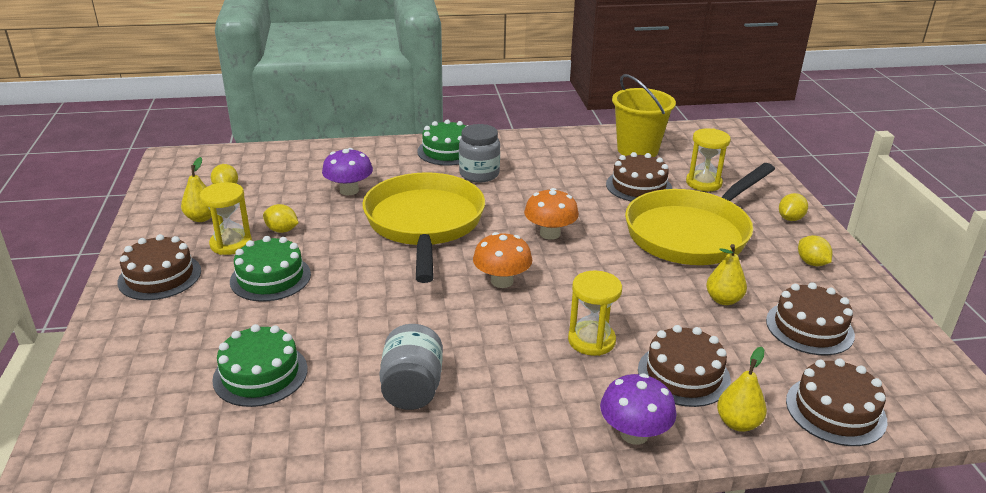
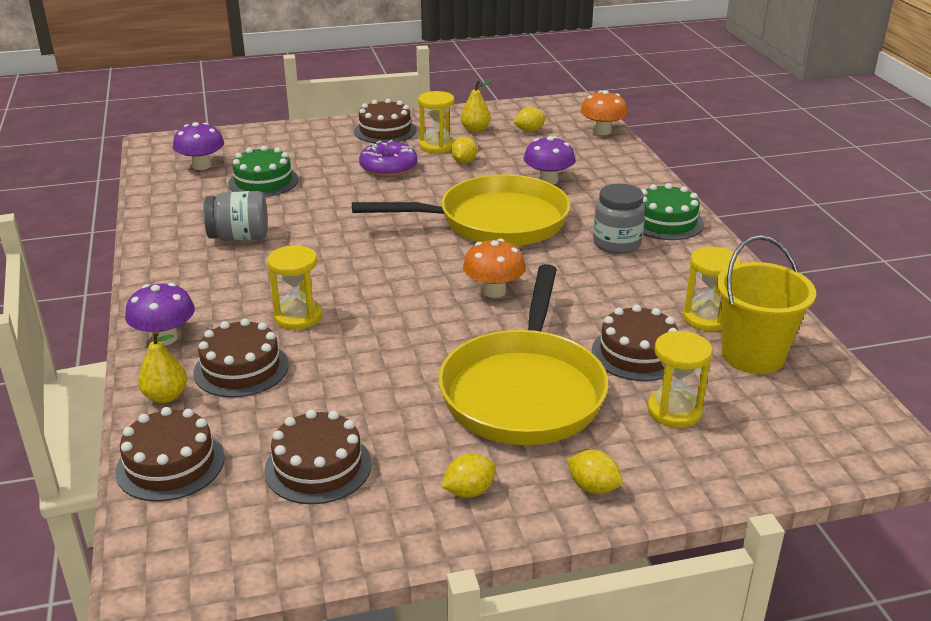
camera: 85 degrees right, 0 degrees up
(173, 438) = (201, 165): none -> purple mushroom
(270, 277) = (388, 168): green cake -> purple donut
(502, 281) = (395, 267): orange mushroom -> orange mushroom (602, 131)
(592, 157) = (706, 318): none -> yellow hourglass
(691, 233) = (524, 391): yellow pan -> yellow pan turned 120 degrees counterclockwise
(723, 300) = (373, 404): yellow pear -> none

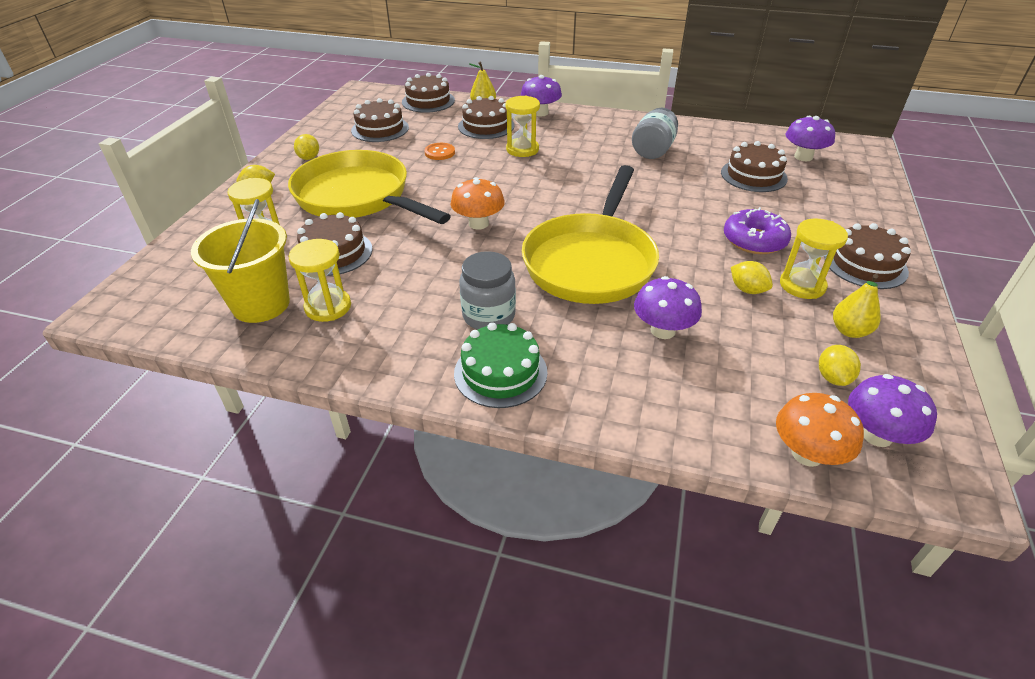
camera: 120 degrees right, 10 degrees up
(263, 181) = (753, 175): green cake -> brown cake
(355, 376) = (439, 152): none -> orange button
(564, 118) = (876, 435): none -> purple mushroom

